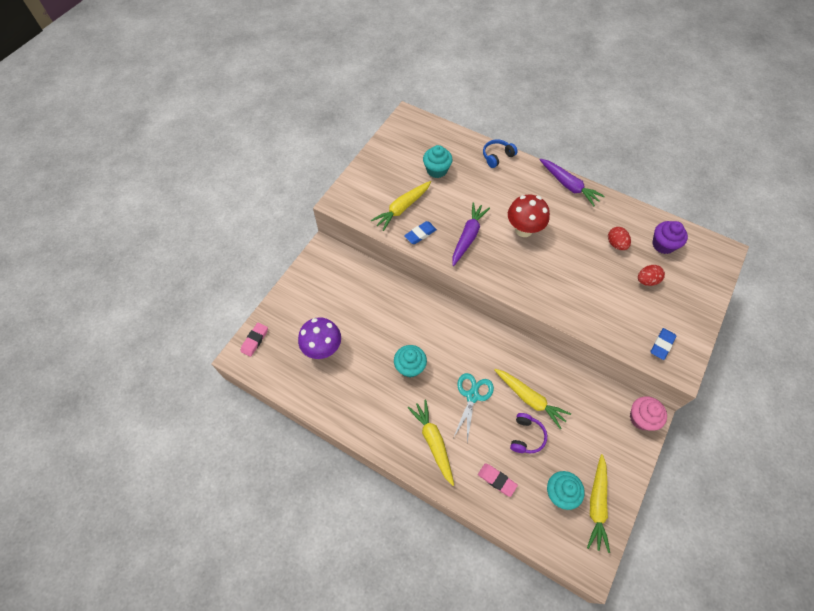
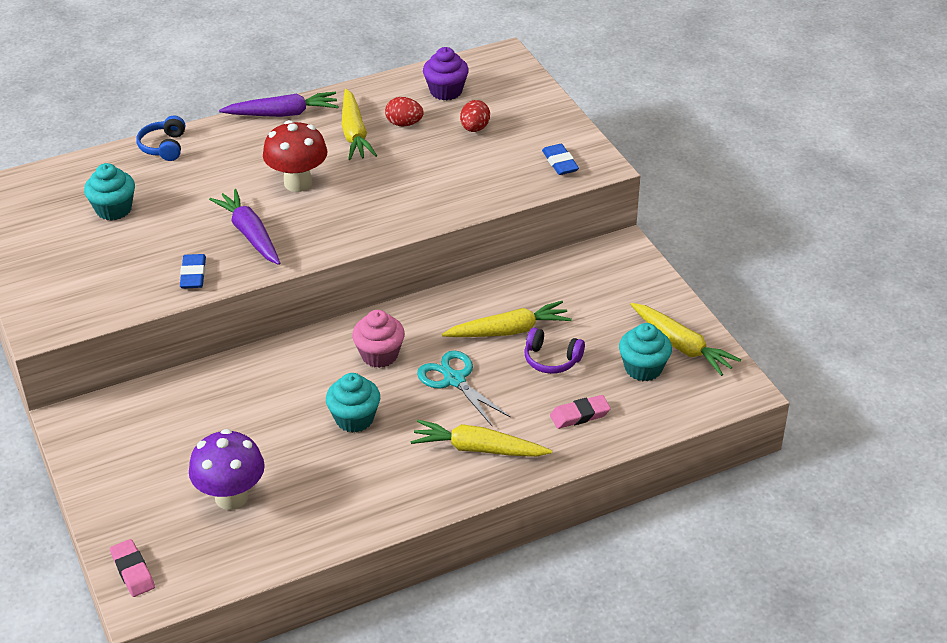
camera: 55 degrees left, 20 degrees down
(402, 208) = (132, 271): yellow carrot -> yellow carrot (354, 133)
(526, 436) = (551, 360): purple headphones -> purple headphones turned 150 degrees clockwise
(641, 418) = (620, 254): pink cupcake -> pink cupcake (379, 355)

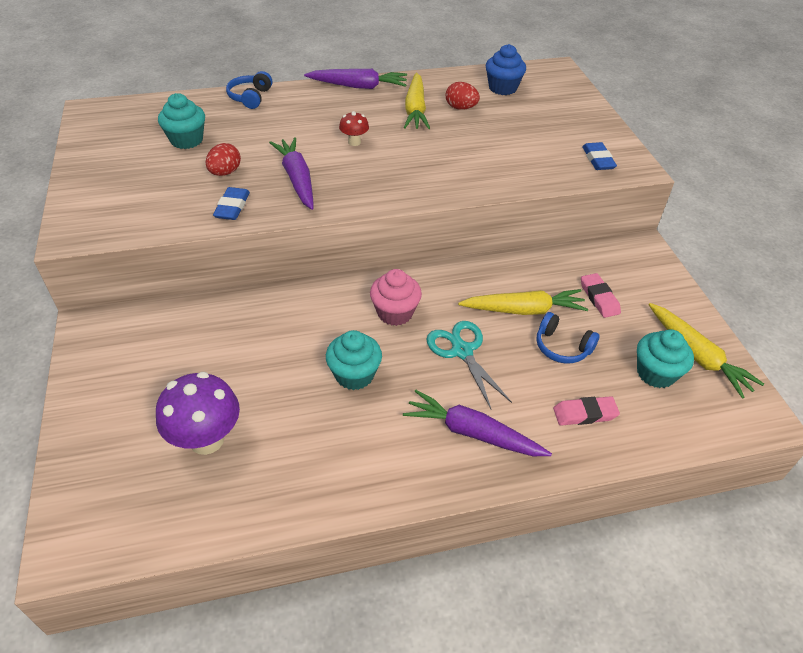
camera: 10 degrees right, 5 degrees up
(133, 571) = (75, 509): pink eraser -> pink eraser (599, 298)
(298, 183) = (354, 142): red mushroom -> red mushroom, size x0.51
(446, 91) = (502, 88): purple cupcake -> blue cupcake
(474, 128) = (523, 120): red egg -> red egg (225, 172)
(478, 449) = (472, 433): yellow carrot -> purple carrot
(551, 360) = (562, 347): purple headphones -> blue headphones

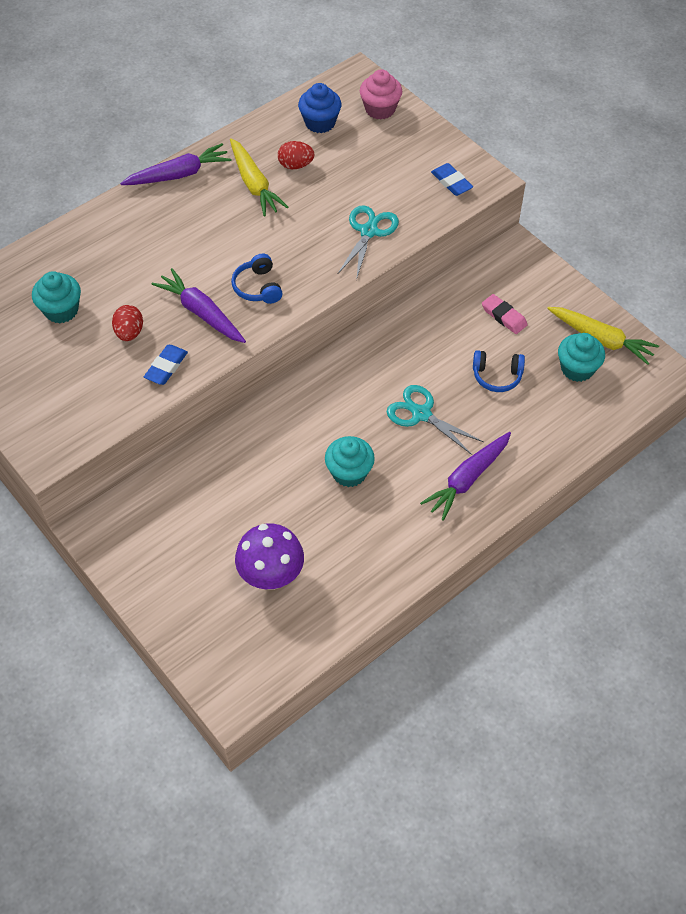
camera: 25 degrees left, 10 degrees up
(232, 207) = (166, 367): blue eraser -> blue eraser turned 45 degrees clockwise
(250, 97) = (81, 231): blue headphones -> blue headphones (258, 287)
(354, 142) = (223, 248): red mushroom -> none
(395, 313) = (346, 402): pink cupcake -> pink cupcake (380, 109)
(472, 433) = (467, 479): purple carrot -> purple carrot turned 45 degrees counterclockwise
(493, 170) = (368, 231): none -> turquoise scissors
(524, 310) = (450, 354): yellow carrot -> none
(585, 414) = (541, 427): pink eraser -> none

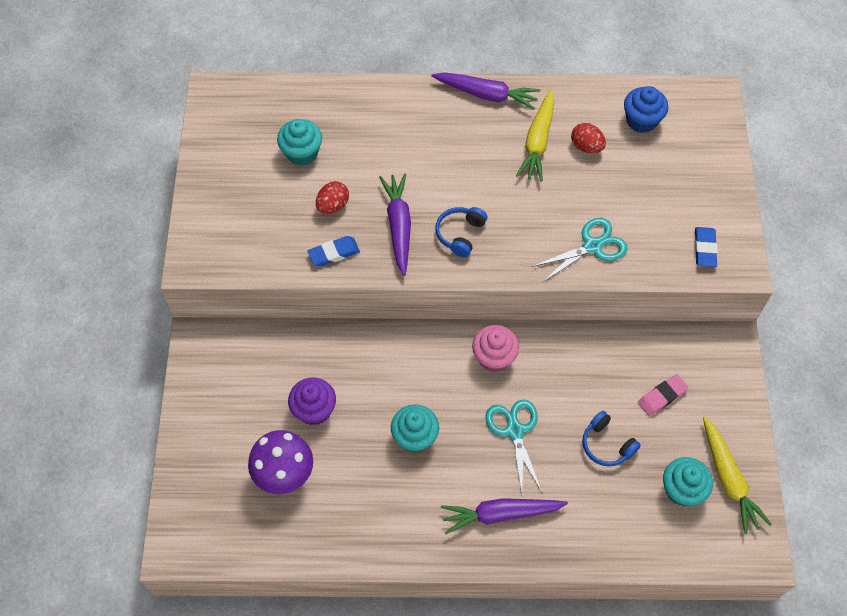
camera: 40 degrees right, 5 degrees up
(248, 511) = (314, 410): none -> purple cupcake
(380, 109) = (705, 140): pink cupcake -> pink cupcake (494, 357)
(504, 316) = (662, 396): pink eraser -> pink eraser turned 60 degrees clockwise

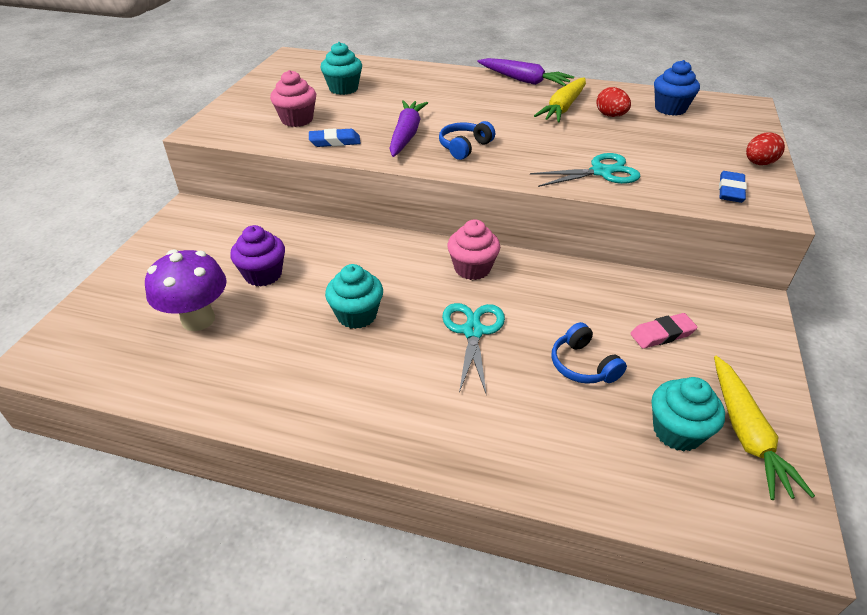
camera: 15 degrees right, 20 degrees down
(279, 223) = (297, 120): none -> pink cupcake
(333, 206) = (352, 117): red egg -> red egg (758, 163)
(500, 514) = (425, 406): purple carrot -> none

